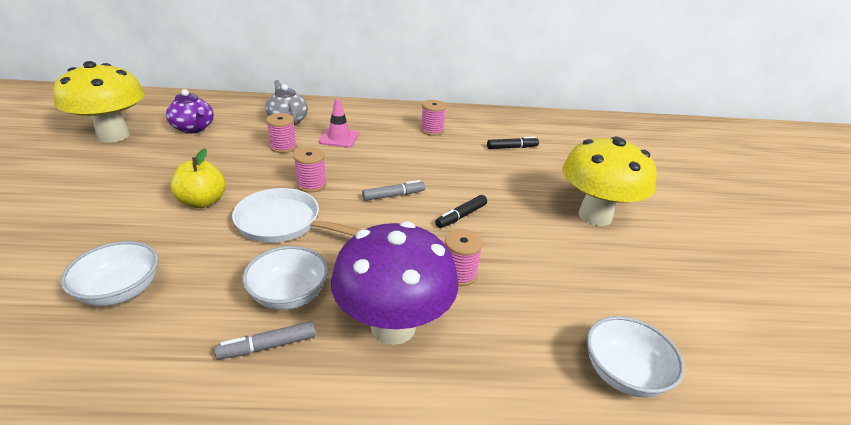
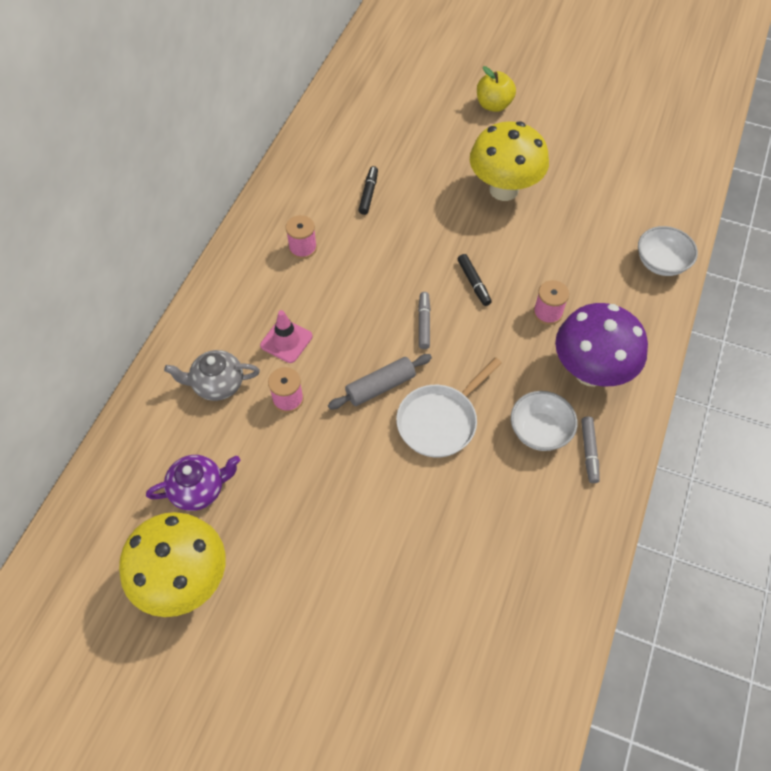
camera: 65 degrees left, 25 degrees up
(120, 291) = (501, 550): white bowl -> none
(202, 202) = (380, 485): yellow apple -> yellow apple (493, 105)
(311, 184) = (380, 386): pink spool -> grey rolling pin

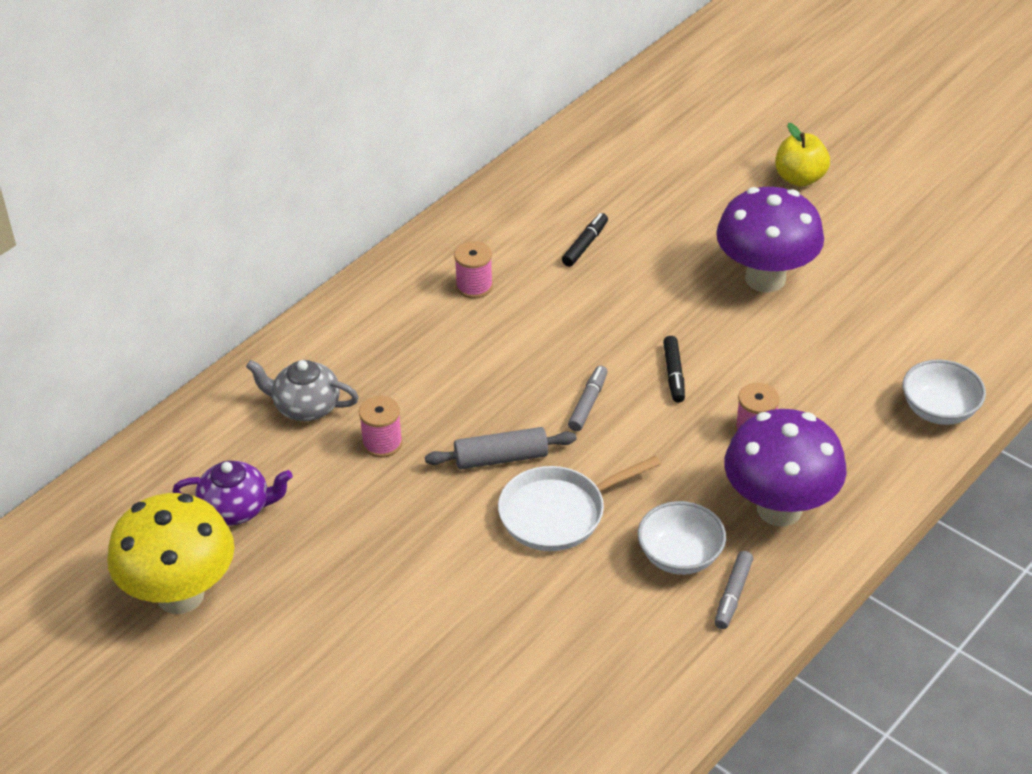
camera: 20 degrees right, 15 degrees down
(286, 341) = (408, 381): pink traffic cone -> none
(503, 190) = (765, 278): yellow mushroom -> purple mushroom

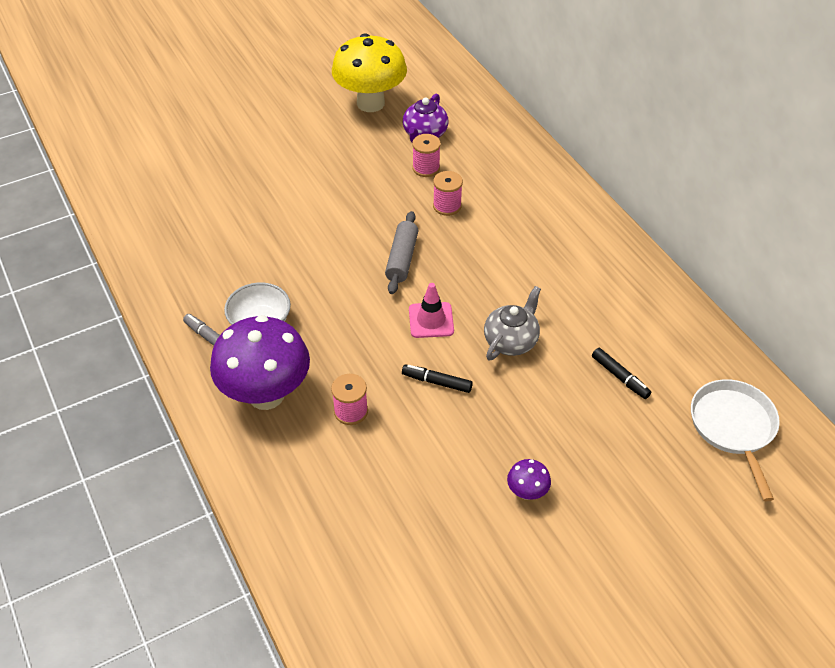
camera: 110 degrees right, 5 degrees up
(306, 406) = (499, 179): grey teapot -> grey teapot (511, 341)
(474, 286) = (591, 292): pink spool -> pink spool (426, 168)
(558, 513) = (336, 273): white pan -> white pan (733, 427)
(588, 403) = (431, 320): grey marker -> pink traffic cone
(765, 278) = (527, 492): purple mushroom -> purple mushroom, size x0.42
(799, 178) = (670, 587): yellow apple -> none
(939, 410) = (303, 554): white bowl -> none

